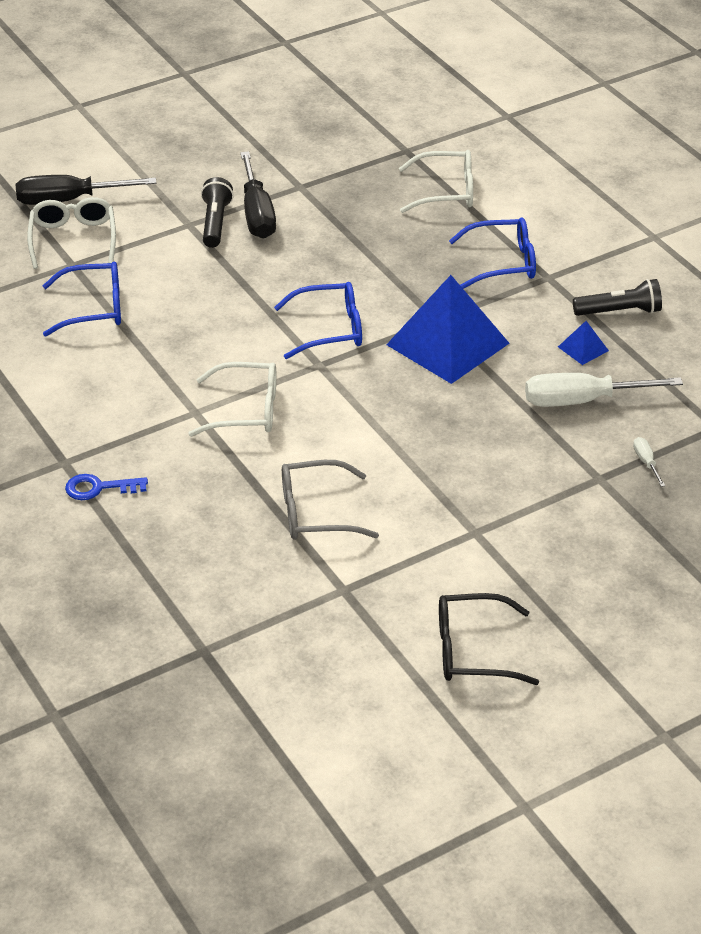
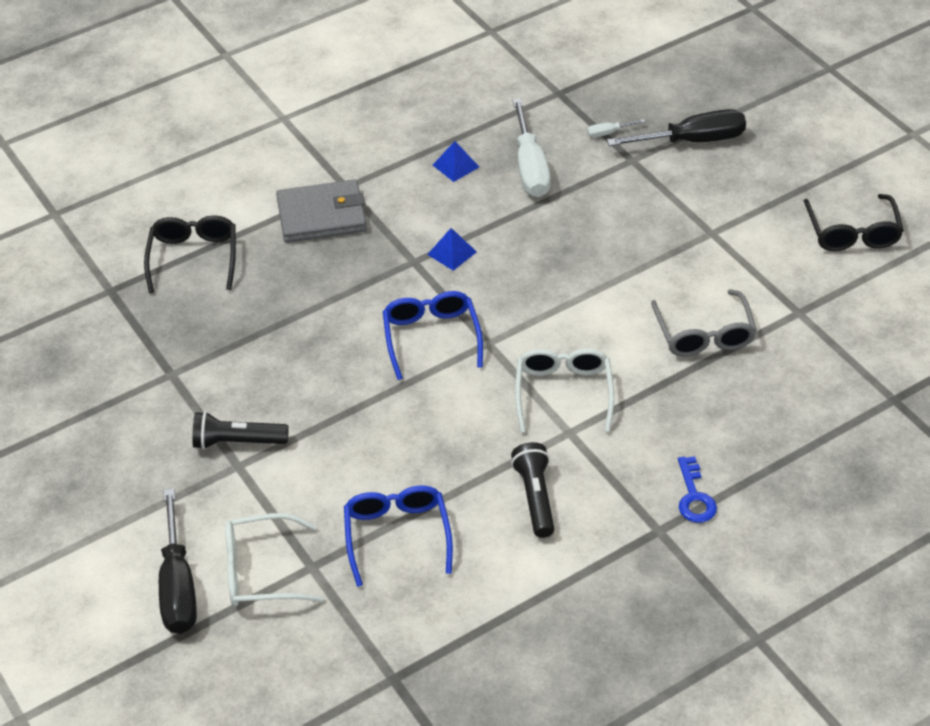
camera: 90 degrees left, 5 degrees up
(257, 213) = (221, 407): black screwdriver -> black screwdriver (692, 141)
(447, 191) = (194, 257): white glasses -> black glasses
(448, 344) = (452, 253): blue pyramid -> blue pyramid, size x0.42
(504, 263) = (321, 216): blue glasses -> grey wallet
(619, 311) = (400, 142): black flashlight -> black flashlight (535, 497)

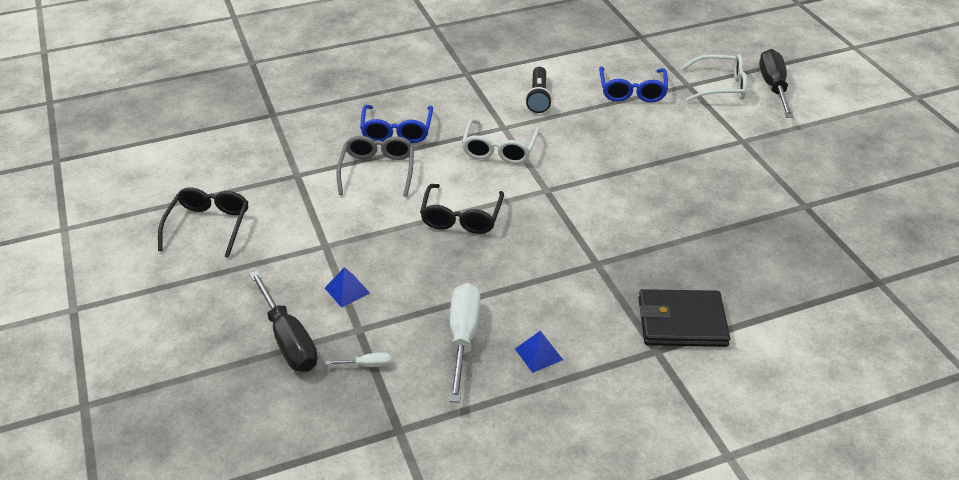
camera: 170 degrees left, 5 degrees down
(194, 257) = (805, 300): black glasses -> black glasses (461, 218)
(237, 442) = (744, 154): black flashlight -> none
(321, 216) = (682, 322): grey wallet -> black wallet
(431, 336) = (591, 201): blue glasses -> blue glasses (397, 132)
(452, 253) = (561, 265): blue pyramid -> blue pyramid (347, 290)
(692, 141) = (288, 339): black screwdriver -> black screwdriver turned 120 degrees counterclockwise
(694, 496) = (436, 85): blue key -> none

